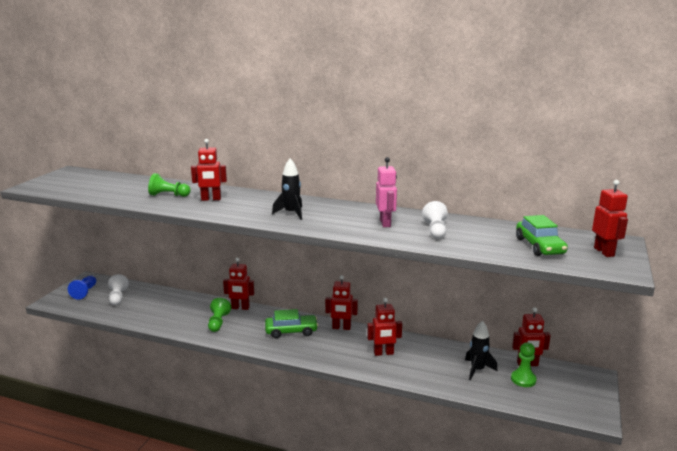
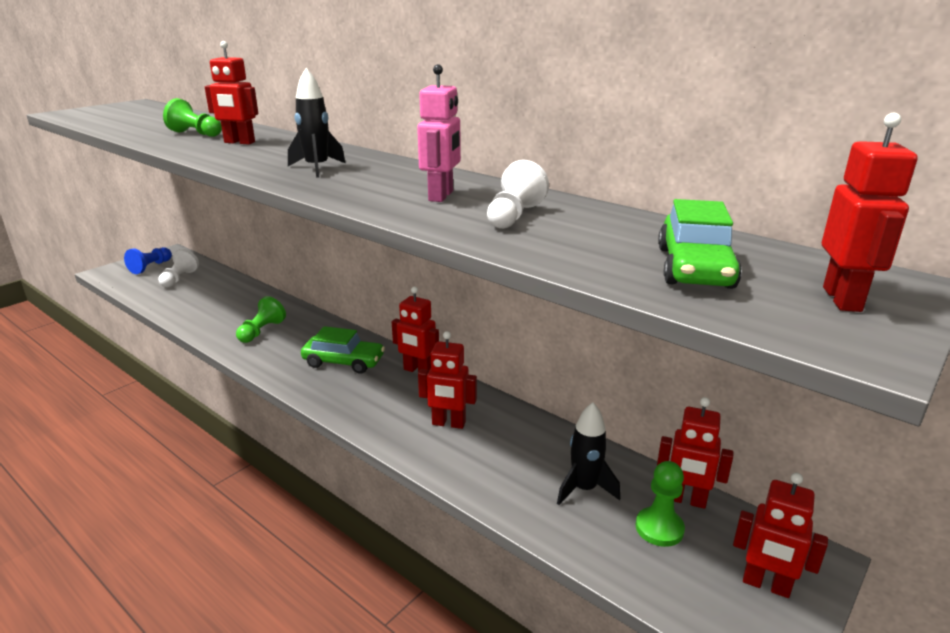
camera: 20 degrees right, 5 degrees up
(240, 308) = (307, 317): red robot -> red robot (766, 585)

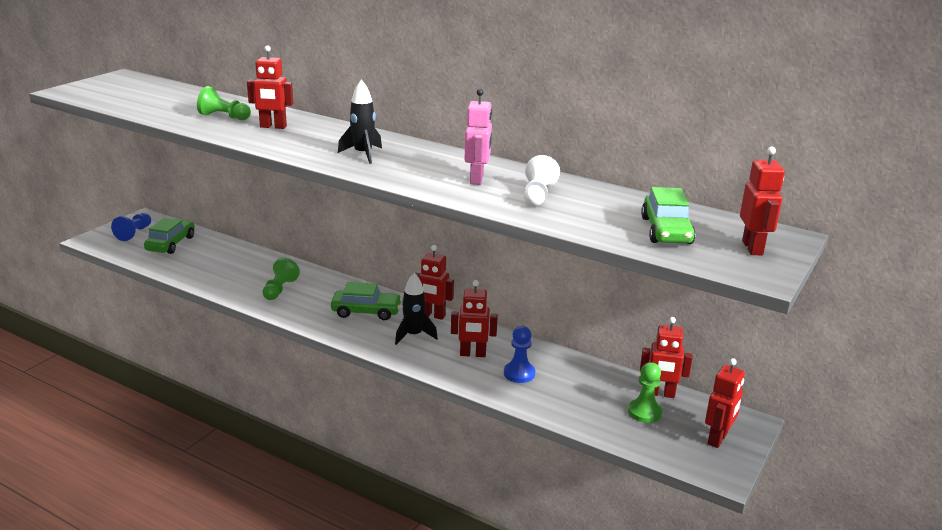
camera: 10 degrees left, 0 degrees up
(179, 279) = (171, 244): white pawn -> green car
(499, 455) = (519, 373): none -> blue pawn
(584, 489) = (587, 392): black rocket -> black rocket (414, 335)
(766, 585) = (717, 439): red robot -> red robot turned 75 degrees counterclockwise

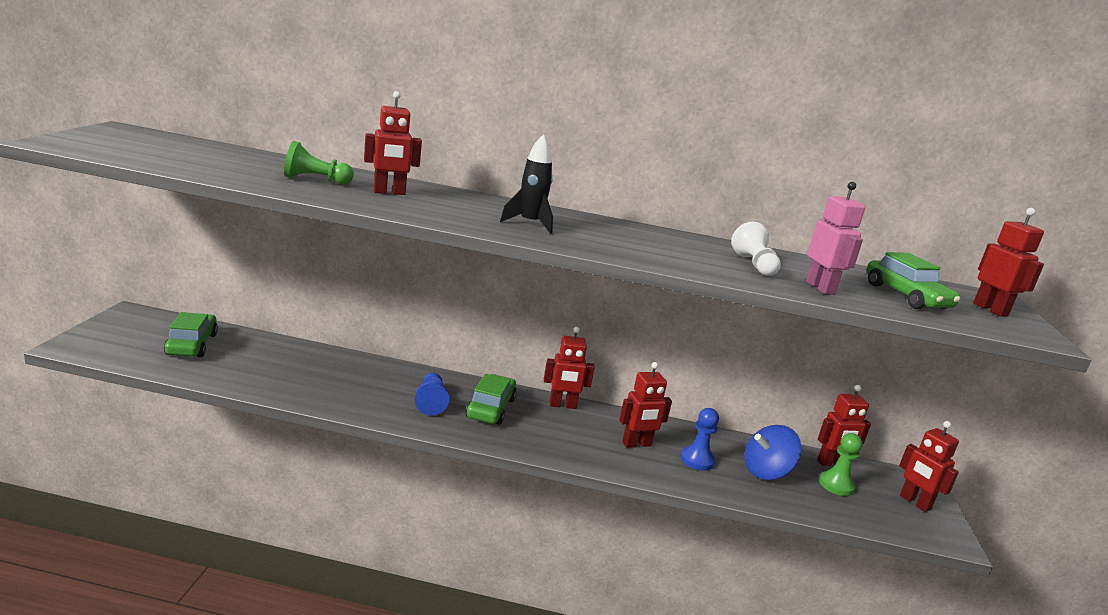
camera: 25 degrees left, 5 degrees down
(134, 233) = (131, 334): blue pawn -> blue pawn (431, 402)
(280, 289) = (372, 391): green pawn -> none
(366, 312) = (491, 408): green car -> green car turned 60 degrees counterclockwise
(414, 335) = (562, 430): black rocket -> none
(477, 179) = (677, 249): pink robot -> pink robot (820, 288)
(580, 392) = (766, 472): none -> blue spinning top
(717, 439) = (914, 502): red robot -> red robot turned 135 degrees clockwise

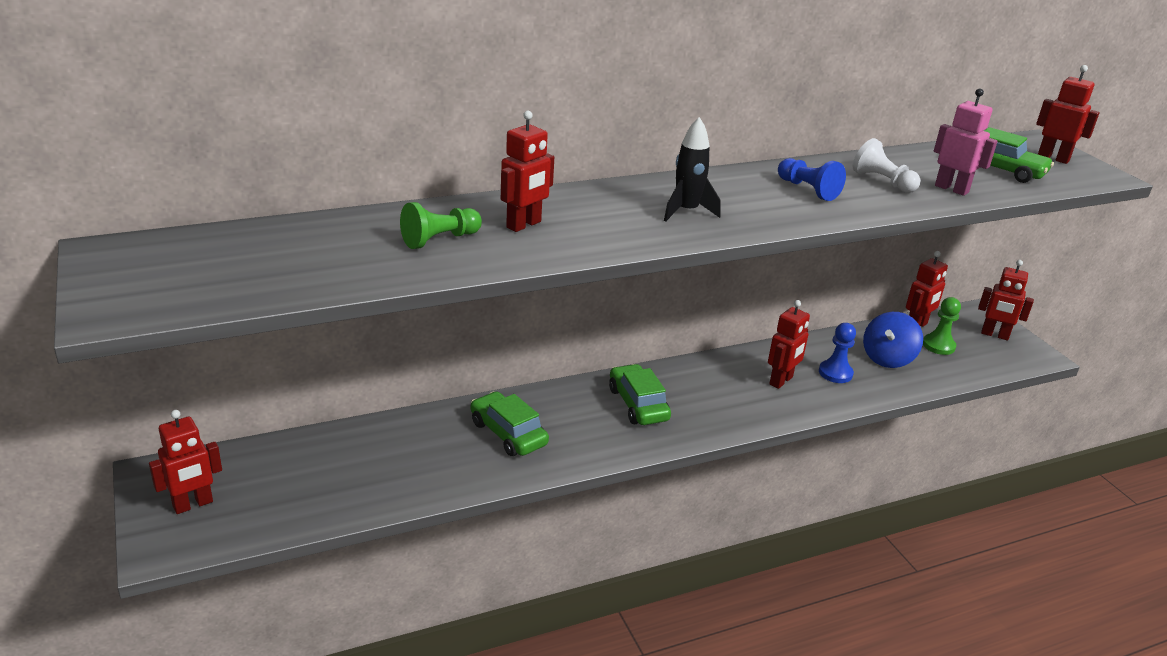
camera: 30 degrees left, 10 degrees up
(192, 344) = (280, 478): green car -> green car (508, 433)
(431, 402) = (585, 425): blue pawn -> blue pawn (808, 190)
(562, 405) = (686, 370): red robot -> red robot (193, 504)

